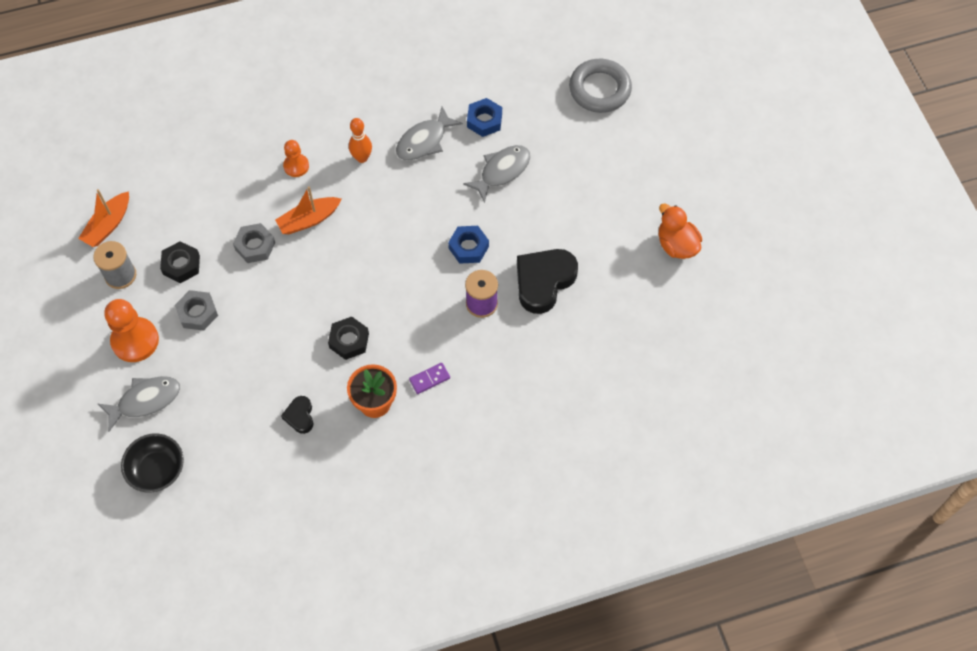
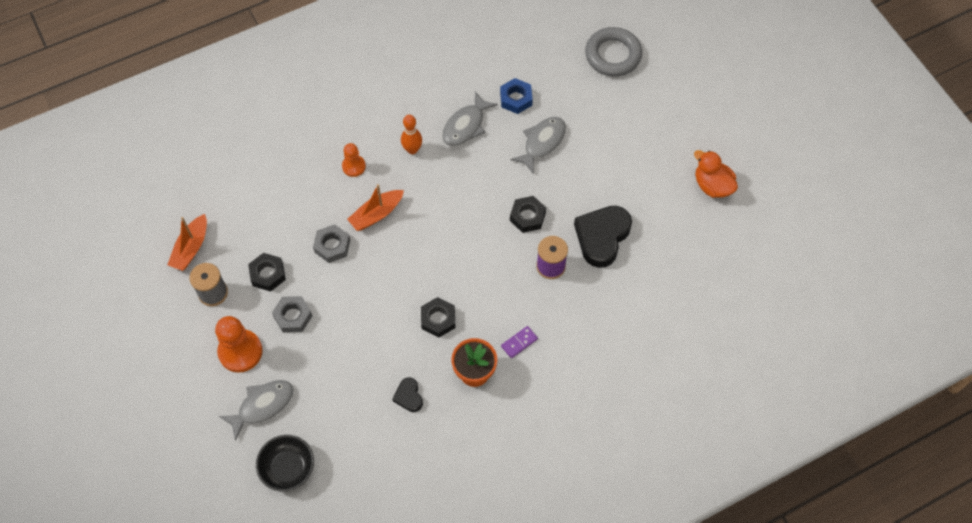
camera: 10 degrees left, 0 degrees up
(468, 247) = (527, 216): blue nut -> black nut

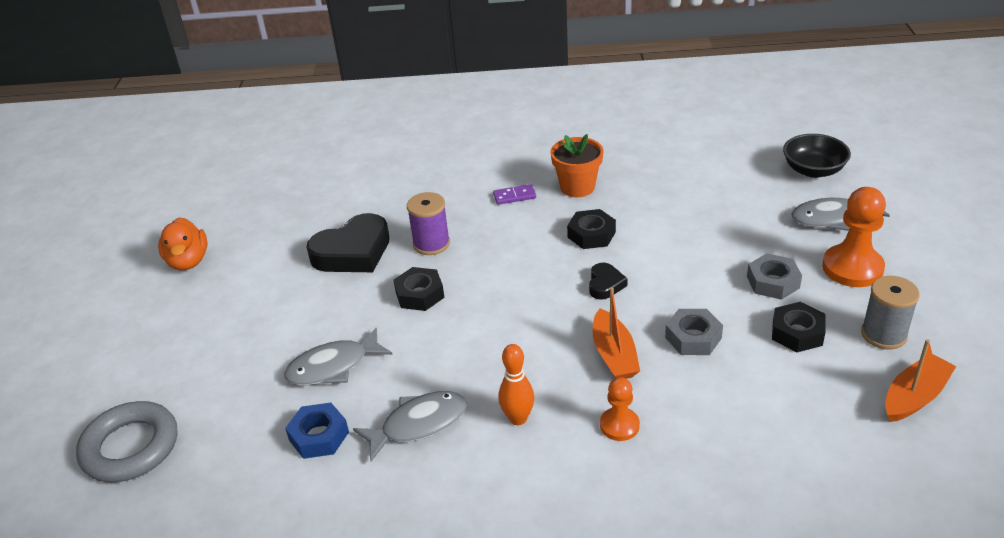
camera: 150 degrees left, 25 degrees down
(376, 214) = (614, 355): orange boat -> orange boat turned 90 degrees clockwise
(409, 396) = (658, 187): black heart -> black heart (605, 284)

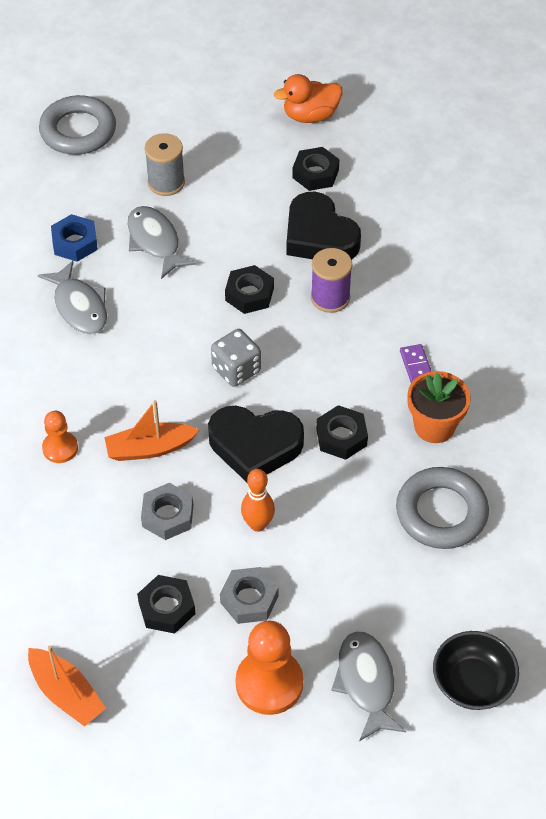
camera: 85 degrees right, 15 degrees up
(270, 256) = (315, 174): none -> black nut
(514, 299) = (236, 369): none -> grey dice
(518, 418) = (77, 375): orange bowling pin -> orange bowling pin (258, 524)
(605, 284) = (255, 446): black heart -> black heart, size x2.01
(663, 184) = (441, 512): none -> grey ring
(883, 334) = (157, 688): grey spool -> grey spool (166, 183)

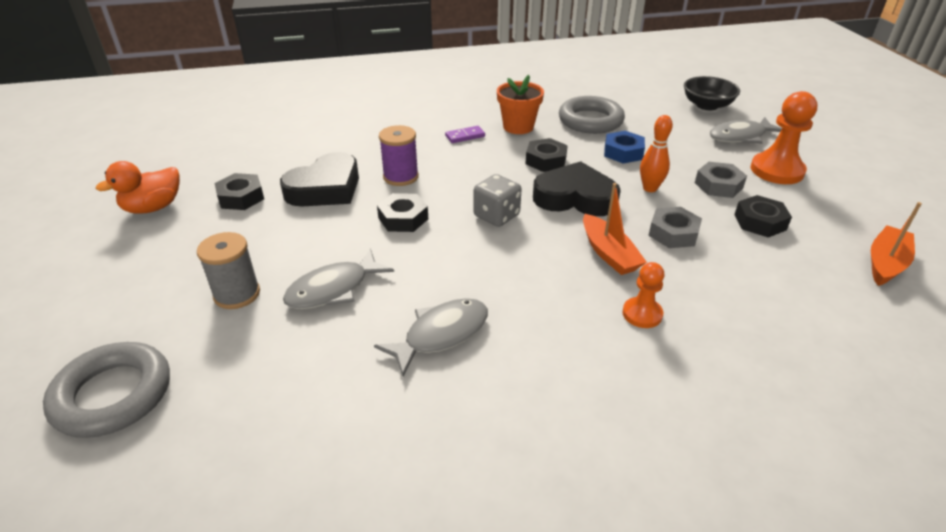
camera: 100 degrees left, 15 degrees down
(75, 243) = (336, 358): blue nut -> blue nut (623, 152)
(255, 446) = (575, 197): black heart -> black heart turned 75 degrees counterclockwise
(310, 115) = (153, 207): orange duck -> orange duck turned 75 degrees clockwise

